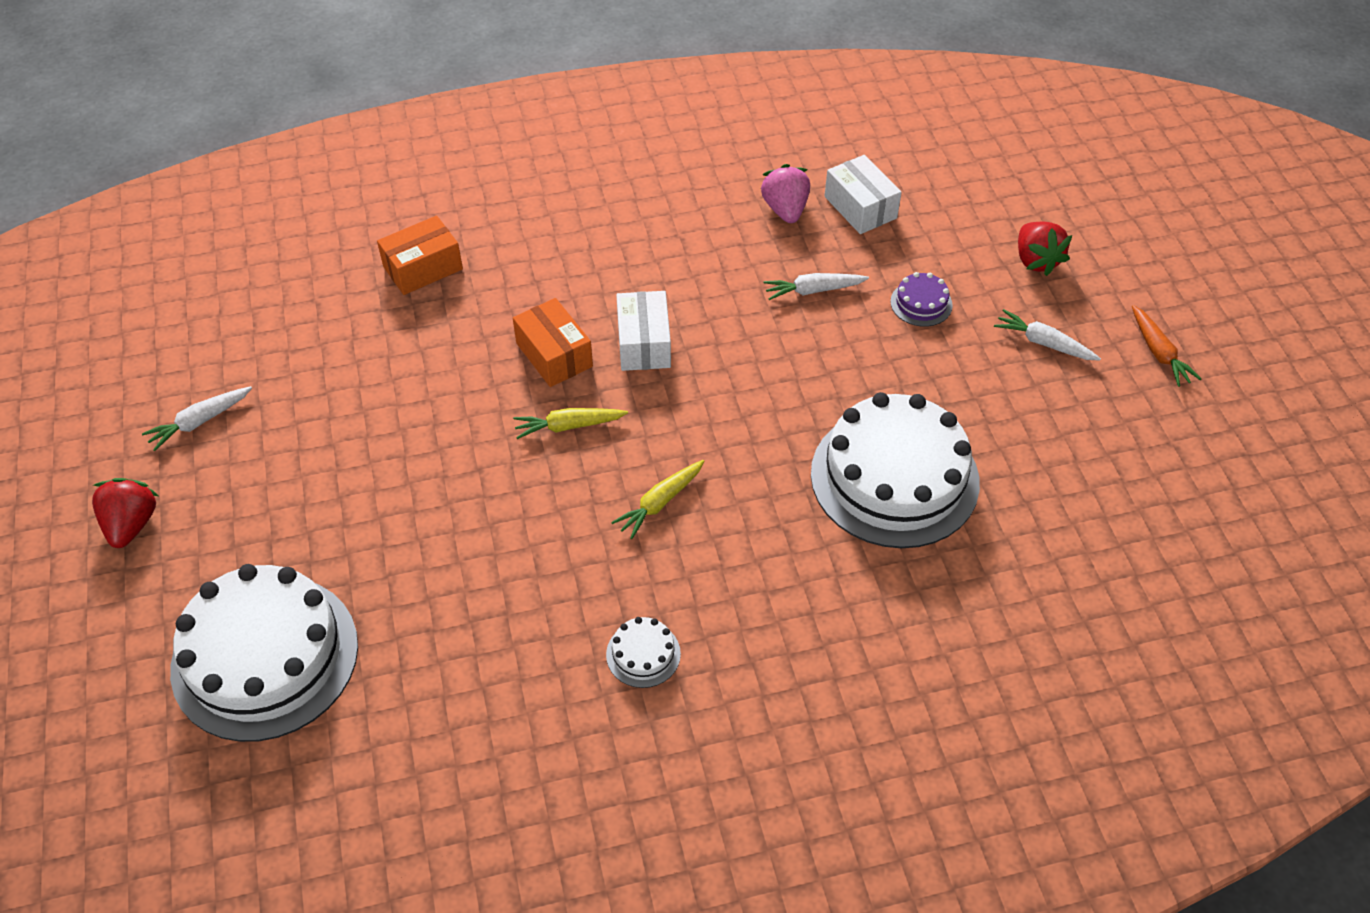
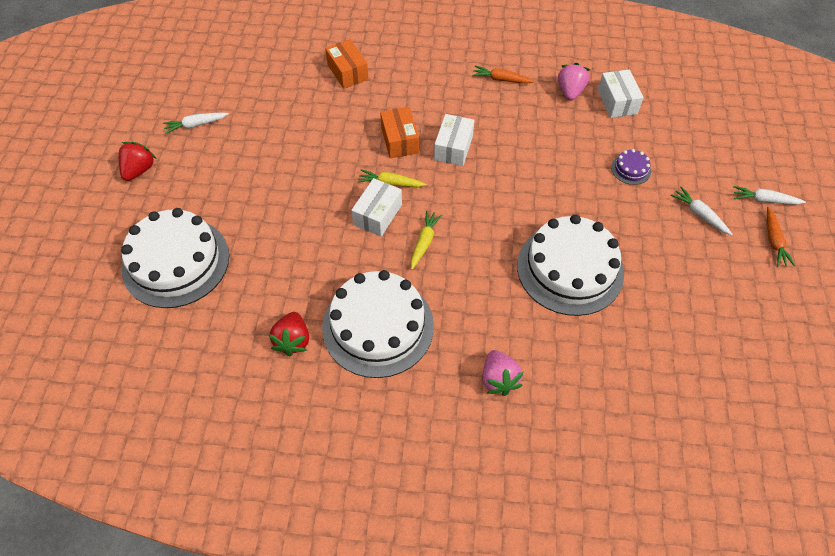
camera: 20 degrees right, 5 degrees up
(423, 268) = (347, 72): orange box -> orange box turned 75 degrees clockwise
(569, 481) = (377, 215): none -> white box
(643, 654) = (378, 326): white cake -> white cake, size x2.47
(660, 503) = (424, 242): yellow carrot -> yellow carrot turned 135 degrees clockwise
(673, 218) = (501, 79): none -> orange carrot
(813, 290) = (567, 144): white carrot -> white carrot (764, 200)
(859, 674) = (499, 379): none -> pink strawberry
(1036, 260) = (716, 162): red strawberry -> red strawberry (293, 340)

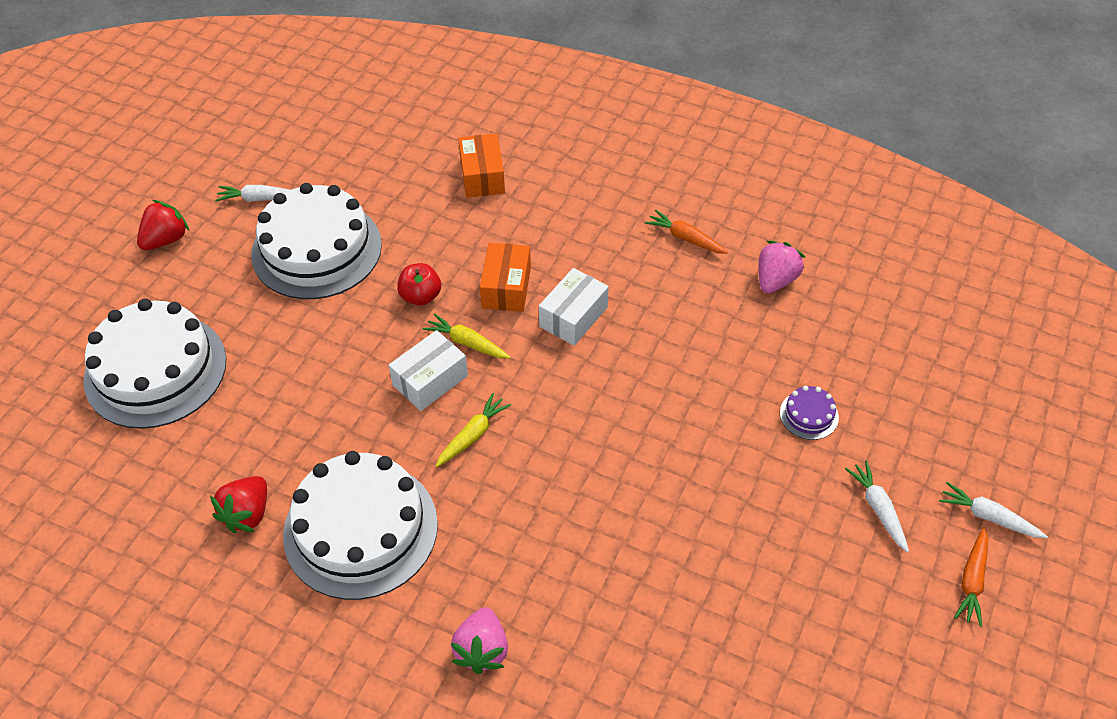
camera: 20 degrees right, 5 degrees down
(344, 161) = (420, 296): none -> red apple
(570, 269) = (651, 530): white cake -> white cake (316, 249)
(617, 102) = (837, 312): white box -> none

